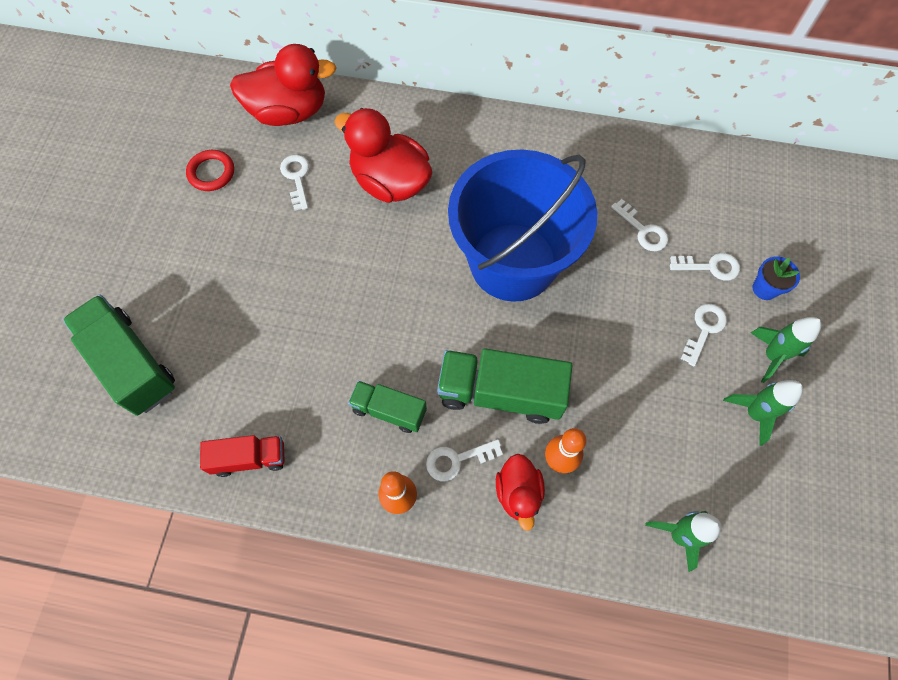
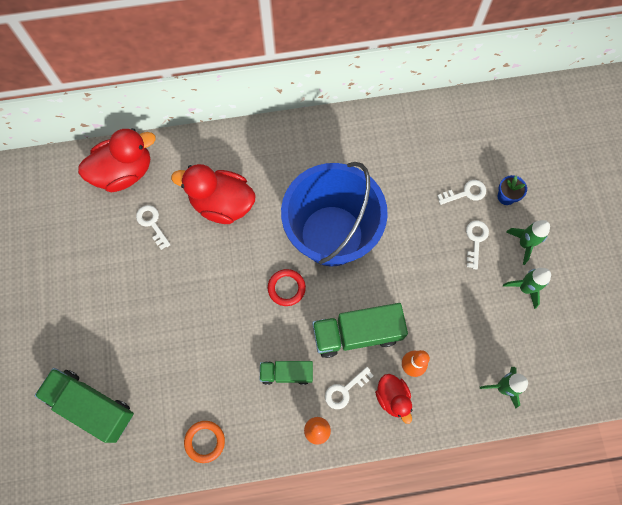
camera: 20 degrees left, 5 degrees up
(211, 173) = (86, 241): red ring -> red ring (286, 288)
(249, 458) = (205, 441): red truck -> orange ring
(643, 230) = (412, 181): white key -> none

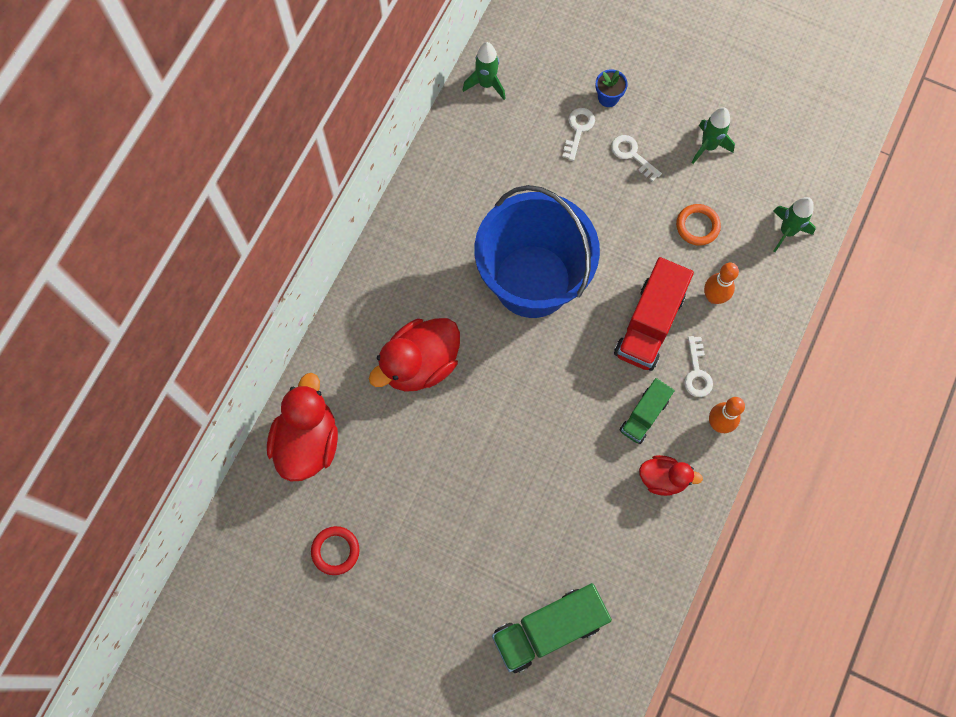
camera: 55 degrees left, 0 degrees up
(152, 223) = (390, 449): white key -> none
(205, 441) = (659, 537): orange ring -> orange ring (697, 226)
(286, 288) = (557, 359): red ring -> red ring (335, 551)
(357, 333) = (649, 324): green truck -> red truck
(392, 398) = (732, 334): red duck -> red duck (663, 479)
(524, 244) = (666, 116): green rocket -> green rocket (486, 84)

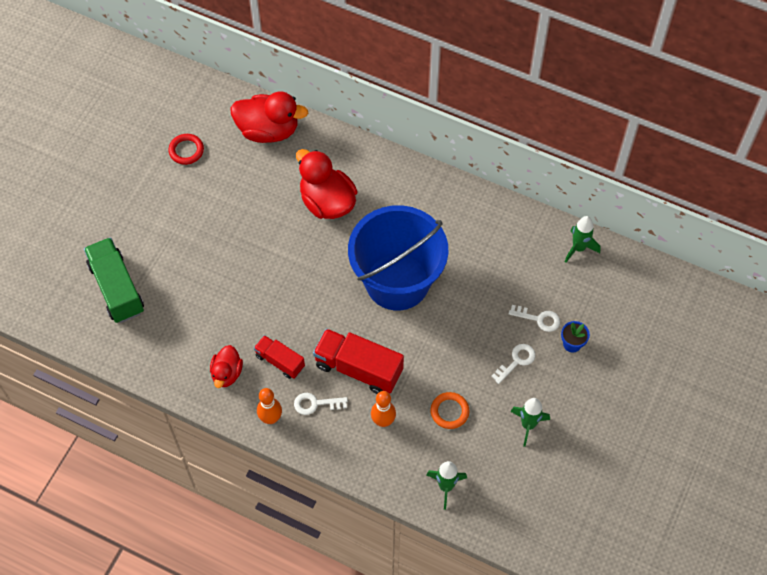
camera: 90 degrees right, 10 degrees down
(644, 415) = (280, 361): green truck -> red truck

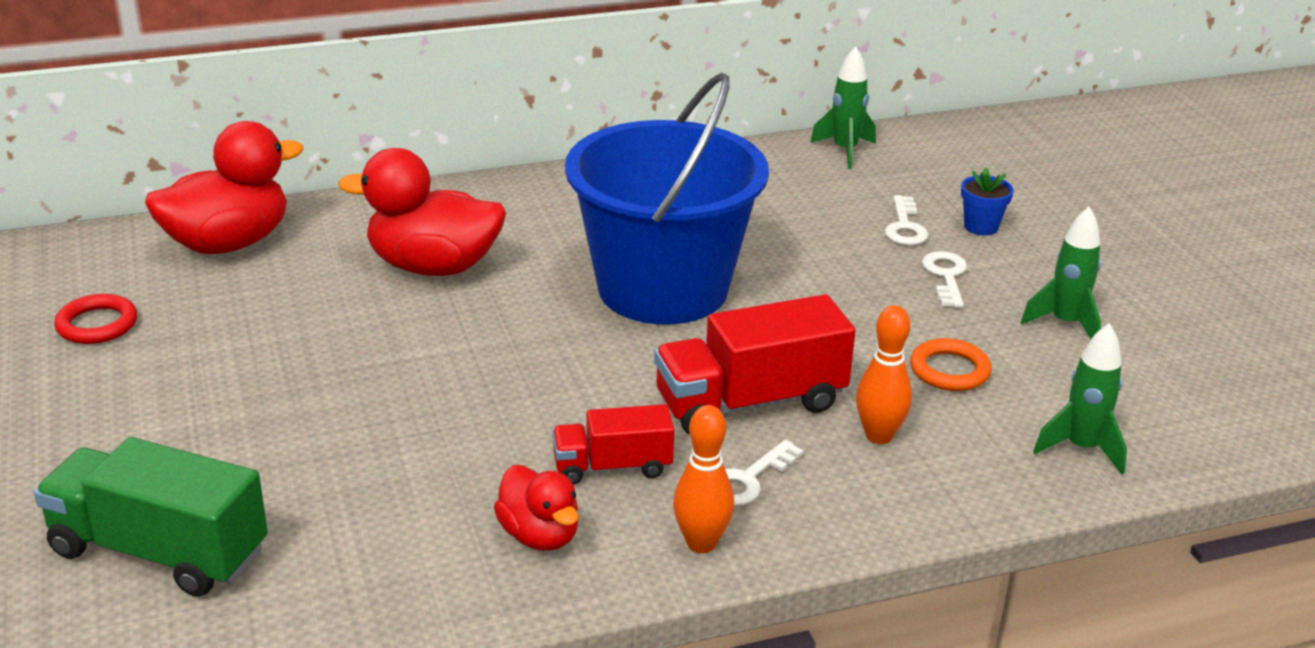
camera: 45 degrees left, 30 degrees down
(539, 319) = (905, 227): white key -> white key turned 120 degrees clockwise

